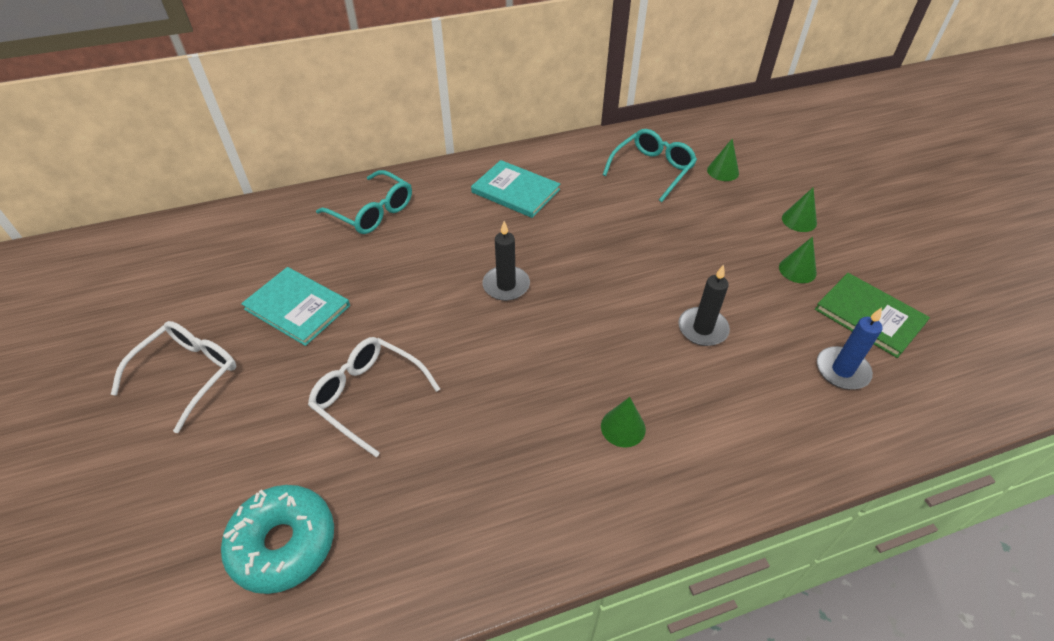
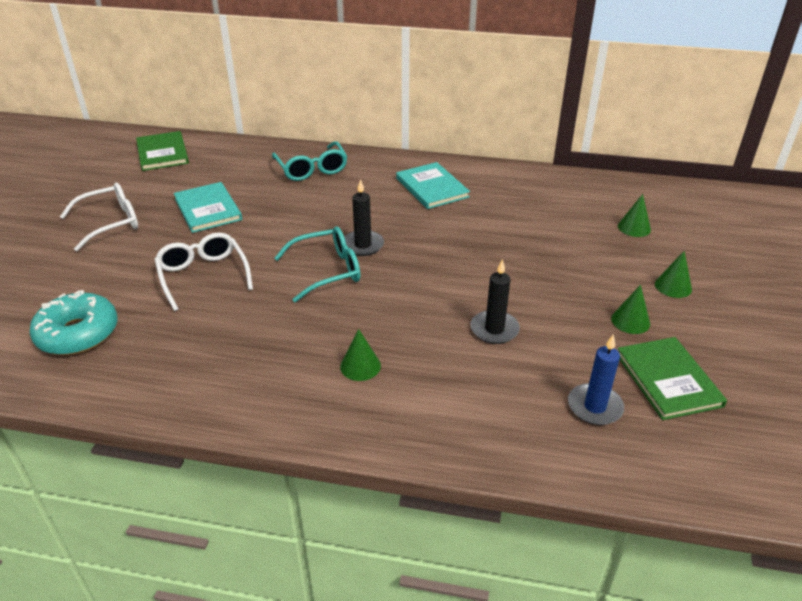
camera: 30 degrees right, 10 degrees down
(171, 252) = (162, 153): none -> green book
(652, 170) = (566, 207): turquoise glasses -> turquoise glasses (327, 271)

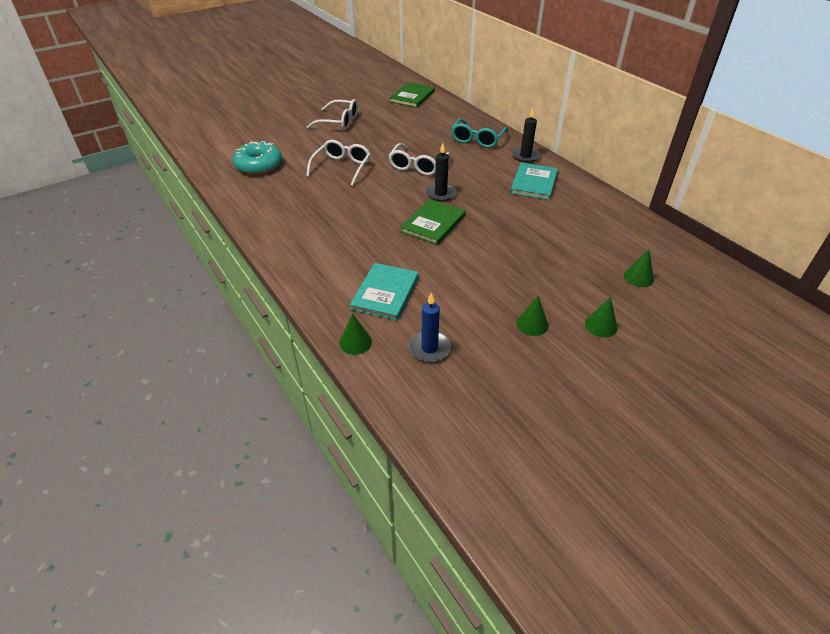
camera: 45 degrees right, 5 degrees up
(208, 209) = (391, 136): turquoise book -> turquoise book (385, 293)
(292, 228) = (417, 166): none -> white glasses
(327, 271) = (401, 196): turquoise glasses -> none
(360, 366) = (346, 250): green cone -> green cone (355, 342)
(494, 329) = (440, 276): black candle -> black candle (525, 156)
(668, 380) = (498, 367): green book -> green book (433, 223)

